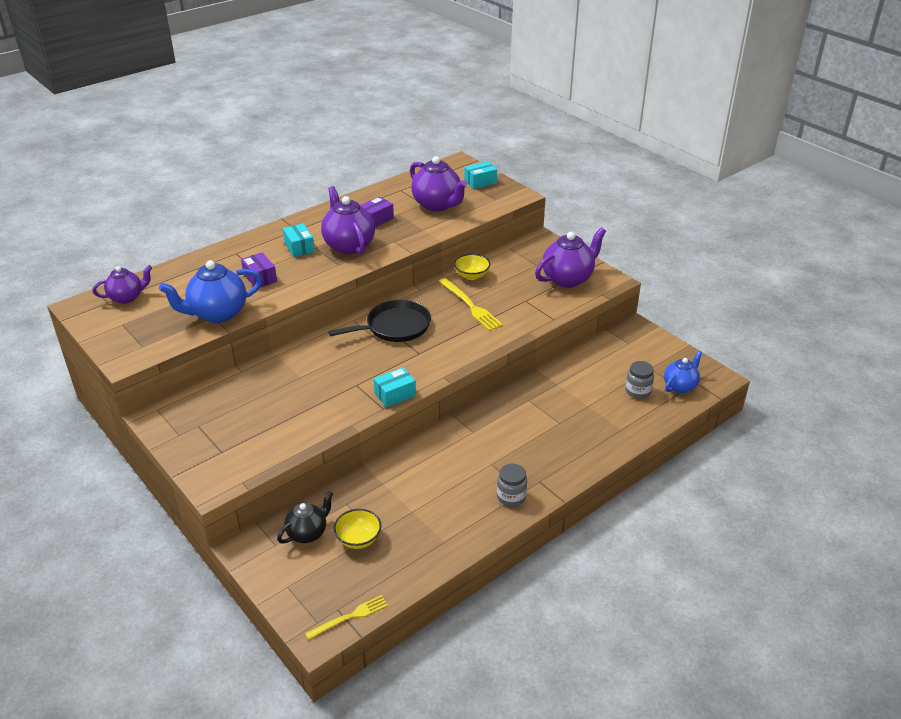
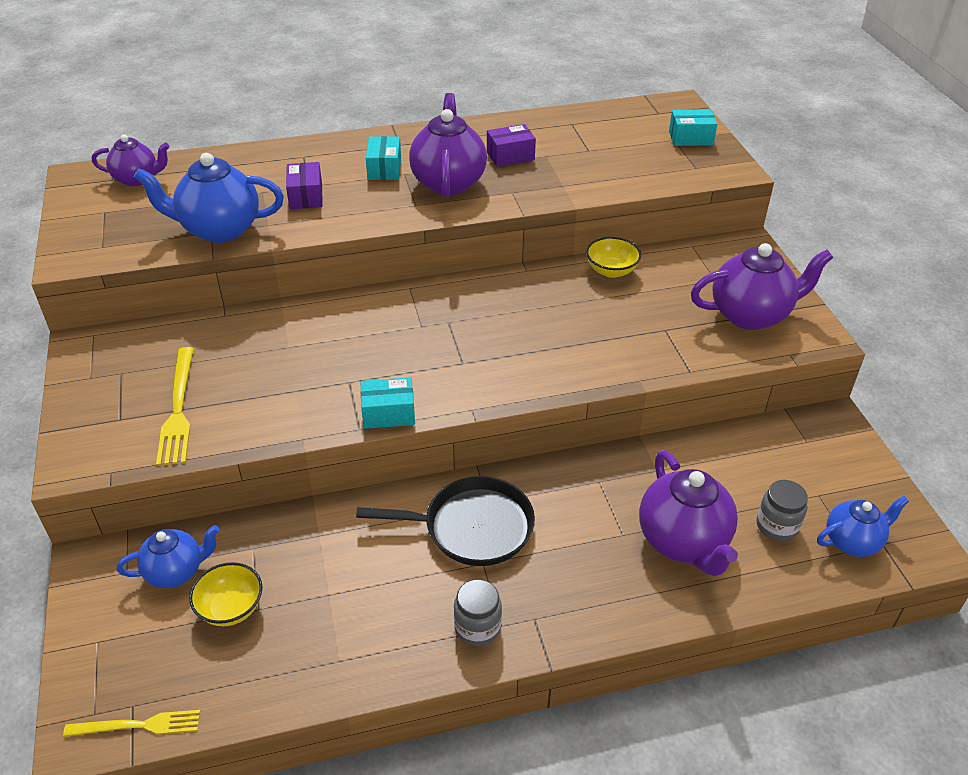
camera: 25 degrees right, 5 degrees up
(307, 533) = (176, 572): black teapot -> blue teapot
(395, 326) = (457, 313): black pan -> black pan (472, 527)
(437, 205) = (607, 156): purple teapot -> purple teapot (683, 541)
(470, 306) = (580, 314): yellow fork -> yellow fork (178, 409)

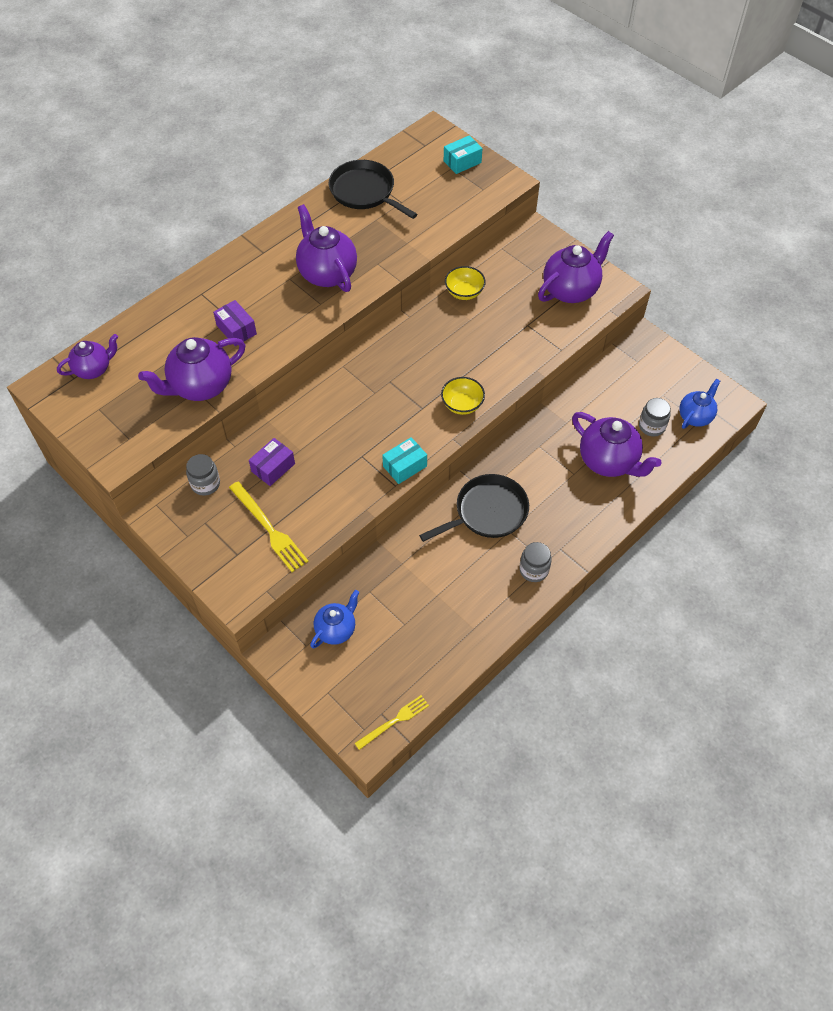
camera: 30 degrees left, 15 degrees up
(160, 337) = (205, 484): none -> grey jar
(219, 230) = (200, 386): blue teapot -> purple teapot
(231, 608) = (388, 632): yellow bowl -> yellow bowl (462, 405)
(384, 169) = (271, 280): turquoise box -> none
(510, 156) = (351, 230): purple box -> purple box (273, 467)
(555, 130) = (364, 192): none -> black pan

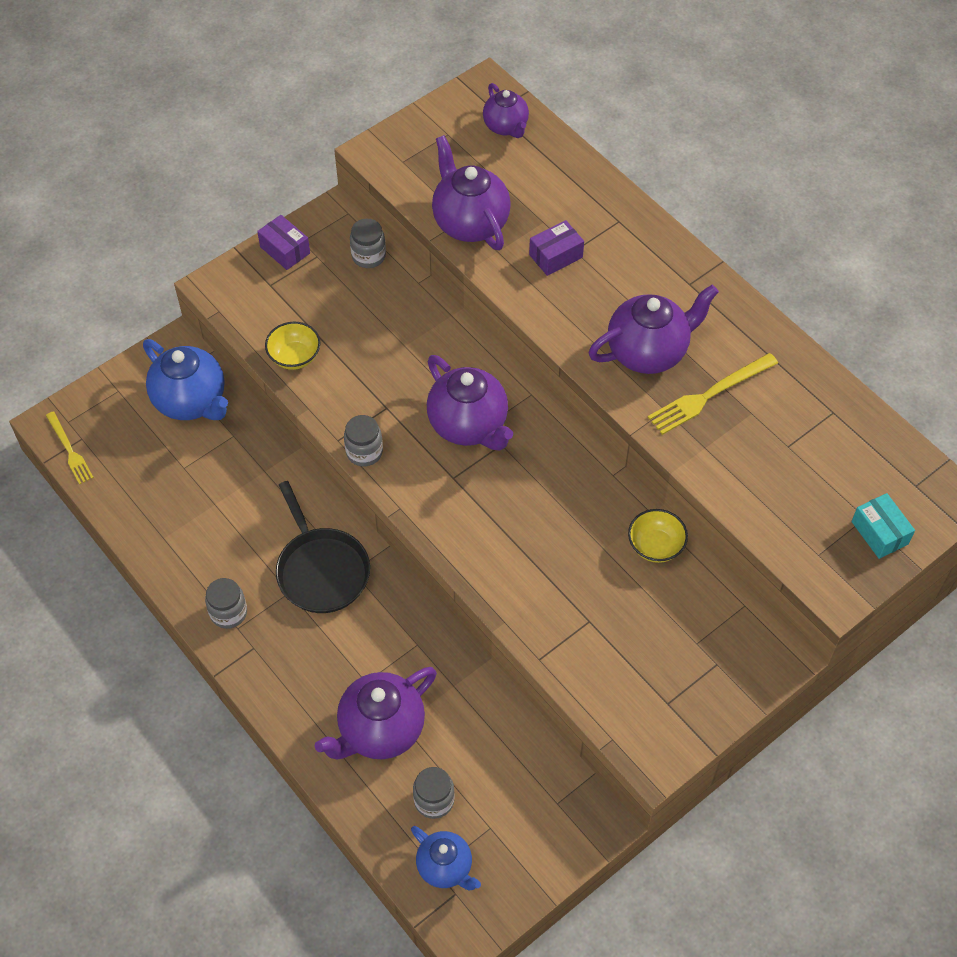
camera: 95 degrees right, 0 degrees up
(269, 529) = (298, 314): yellow fork -> yellow fork (709, 395)
(273, 467) = (382, 319): purple box -> purple box (285, 250)
(336, 629) = (191, 401): blue teapot -> blue teapot, size x1.62
(364, 192) = (808, 402): black pan -> none
(405, 466) = (364, 452): turquoise box -> grey jar
(462, 405) = (453, 524): yellow bowl -> yellow bowl (294, 357)
(571, 290) = (655, 690): purple teapot -> purple teapot (469, 425)

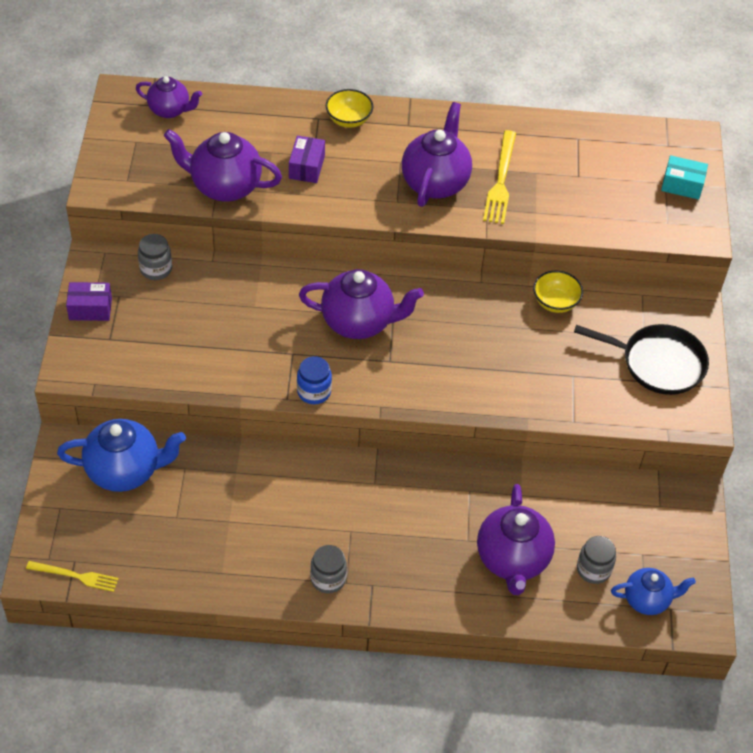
camera: 50 degrees left, 5 degrees down
(294, 357) = (189, 371): yellow bowl -> yellow bowl (349, 120)
(321, 570) = (354, 500): black pan -> black pan (658, 363)
(364, 452) = (314, 392): grey jar -> blue jar

